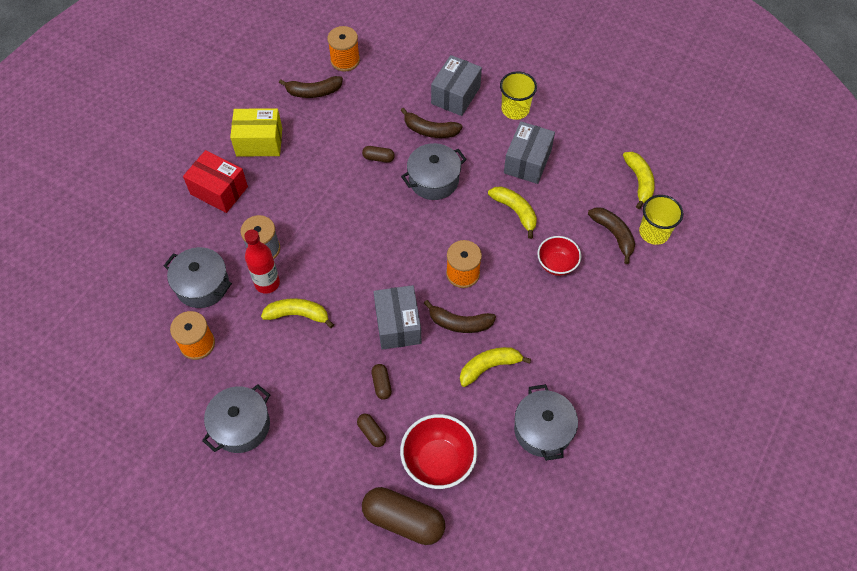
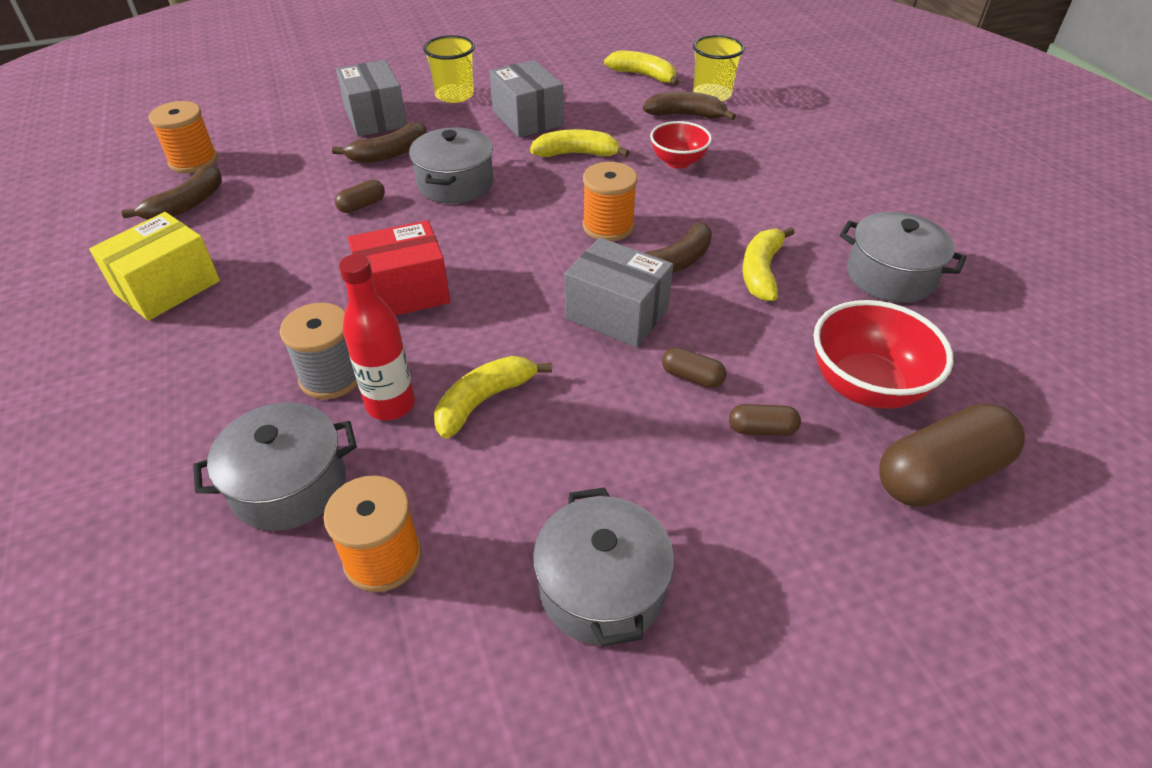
camera: 50 degrees left, 15 degrees down
(219, 190) = (168, 369): red box -> red box (404, 292)

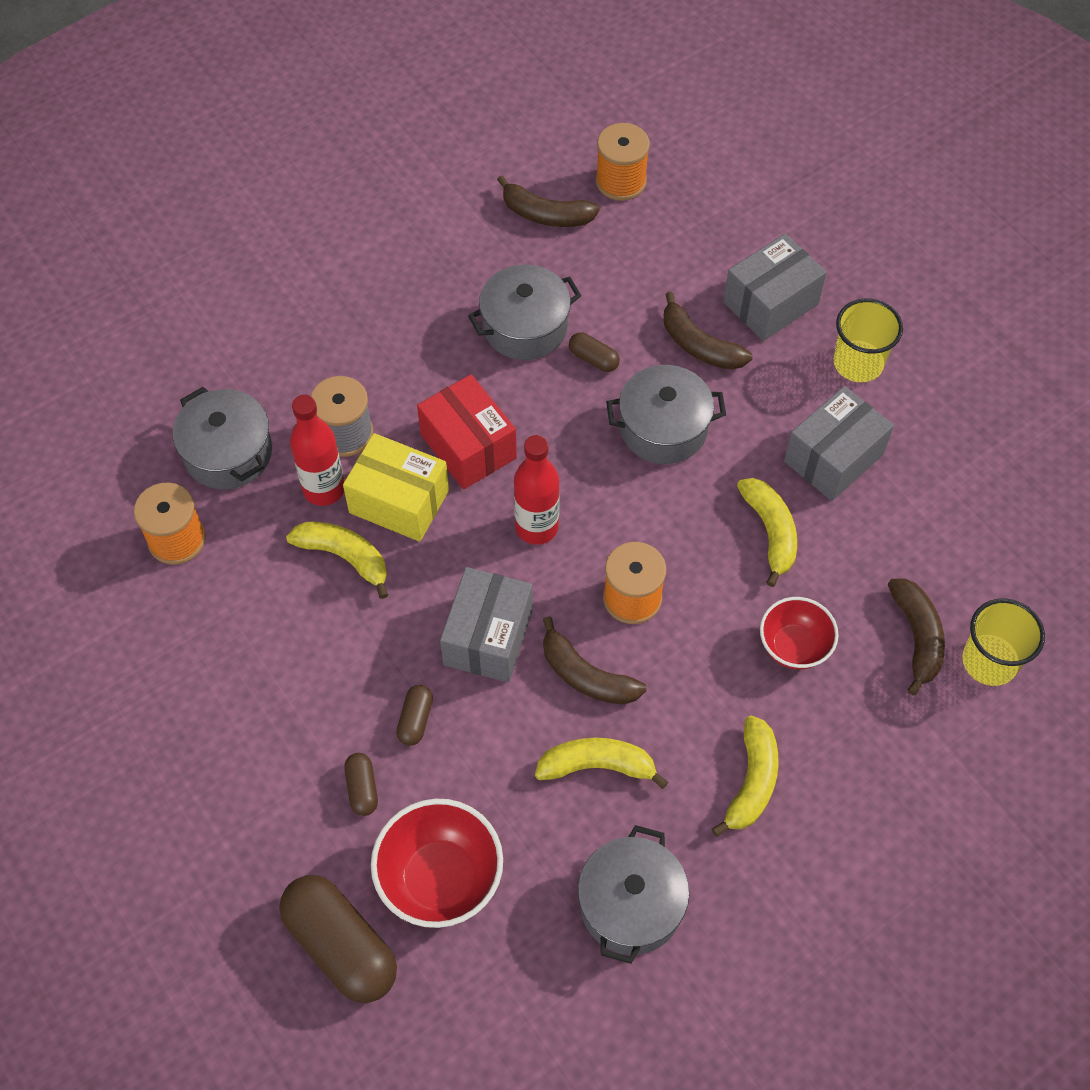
camera: 75 degrees right, 15 degrees up
(167, 287) = (423, 263): yellow box -> yellow box (399, 501)
(515, 265) = (537, 527): none -> red bottle
(602, 588) = (177, 691): grey pot -> grey pot (525, 327)
(643, 75) = (1009, 565): yellow banana -> yellow banana (752, 782)

